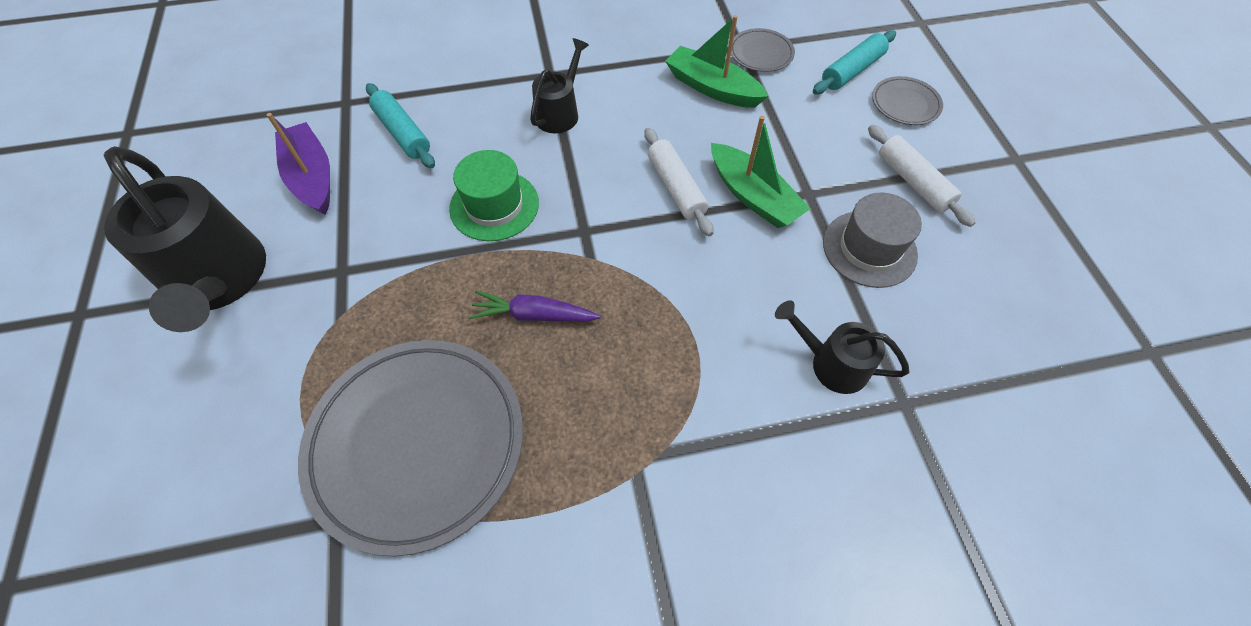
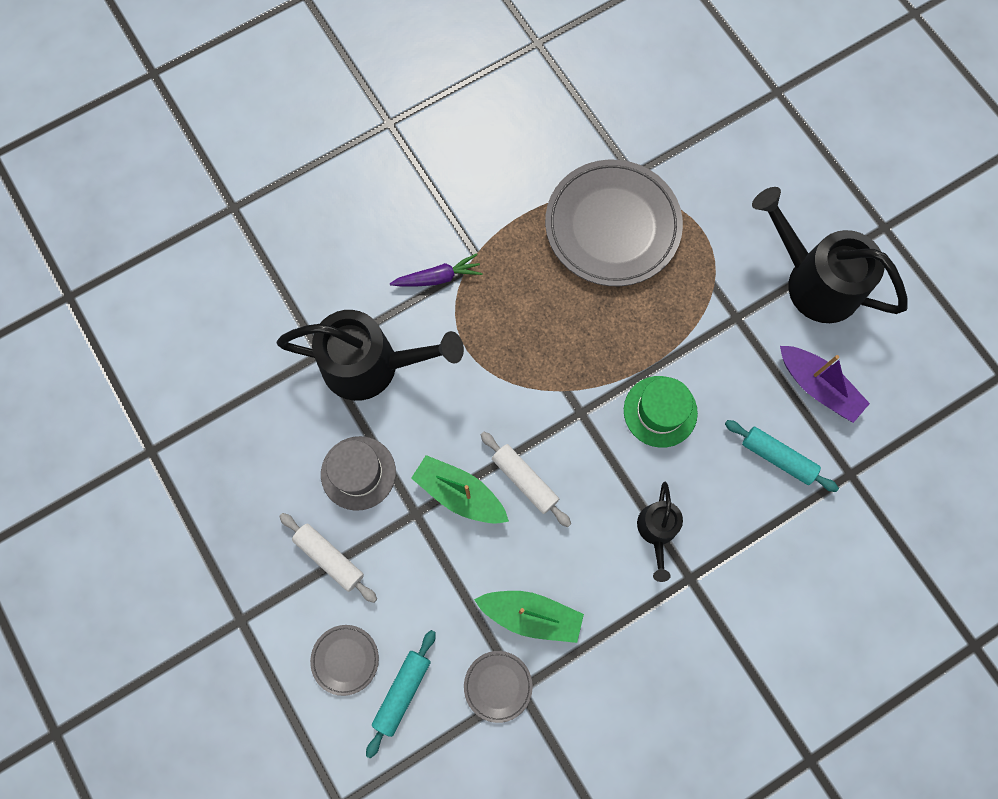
camera: 160 degrees right, 15 degrees up
(534, 315) = (584, 331): purple carrot -> purple carrot (438, 278)
(830, 363) = (372, 365): black watering can -> black watering can, size x1.91

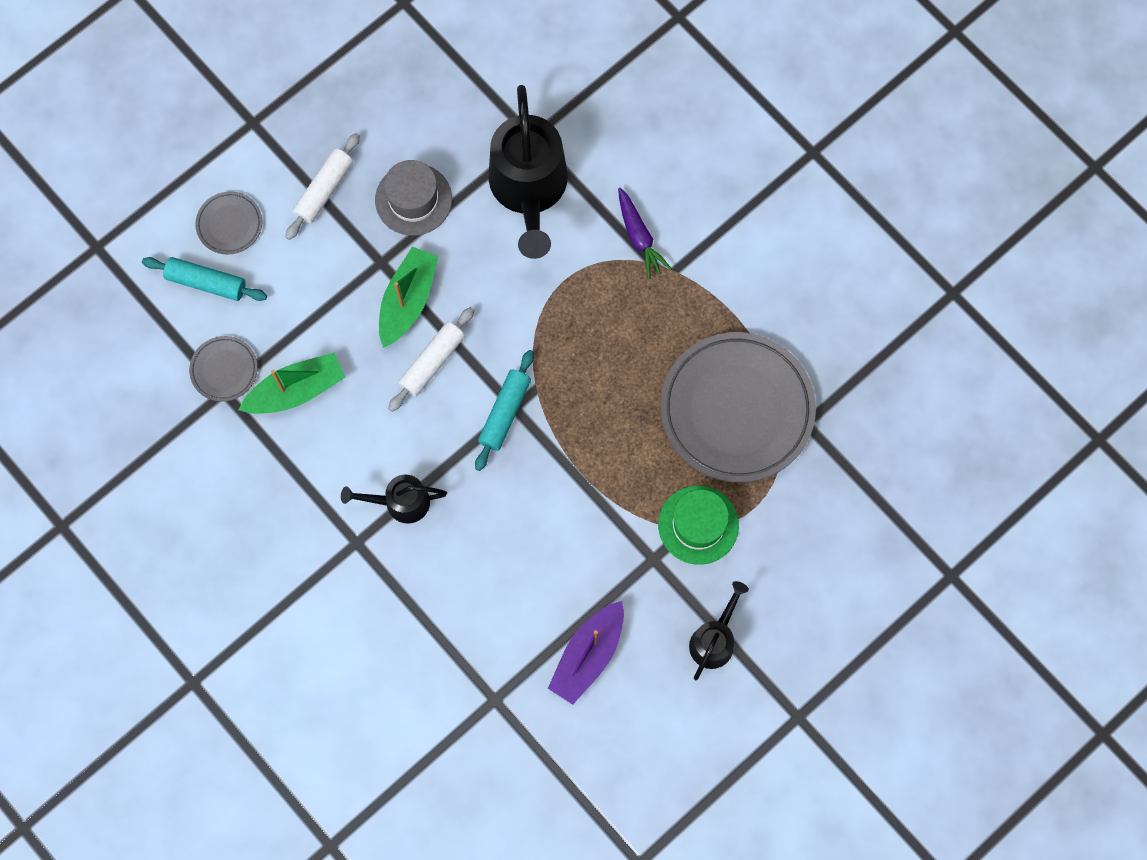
camera: 80 degrees right, 0 degrees up
(531, 615) = (296, 390): green boat -> green boat turned 120 degrees counterclockwise
(660, 411) = (530, 489): green hat -> green hat (698, 525)
(777, 457) = (500, 619): turquoise rolling pin -> turquoise rolling pin (505, 413)
(813, 280) = (714, 639): black watering can -> black watering can, size x0.52

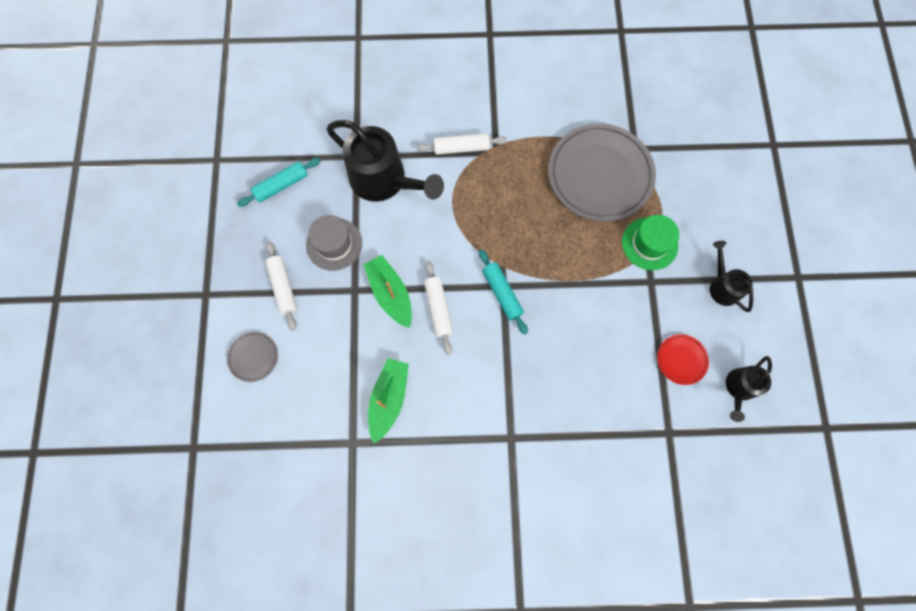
camera: 50 degrees left, 0 degrees up
(206, 282) = (276, 399): turquoise rolling pin -> turquoise rolling pin (281, 185)
(224, 370) = (339, 432): grey plate -> none
(400, 502) = (507, 393): black watering can -> black watering can (738, 389)
(588, 655) = (681, 360): purple boat -> red plate
(639, 237) = (461, 148): purple carrot -> white rolling pin

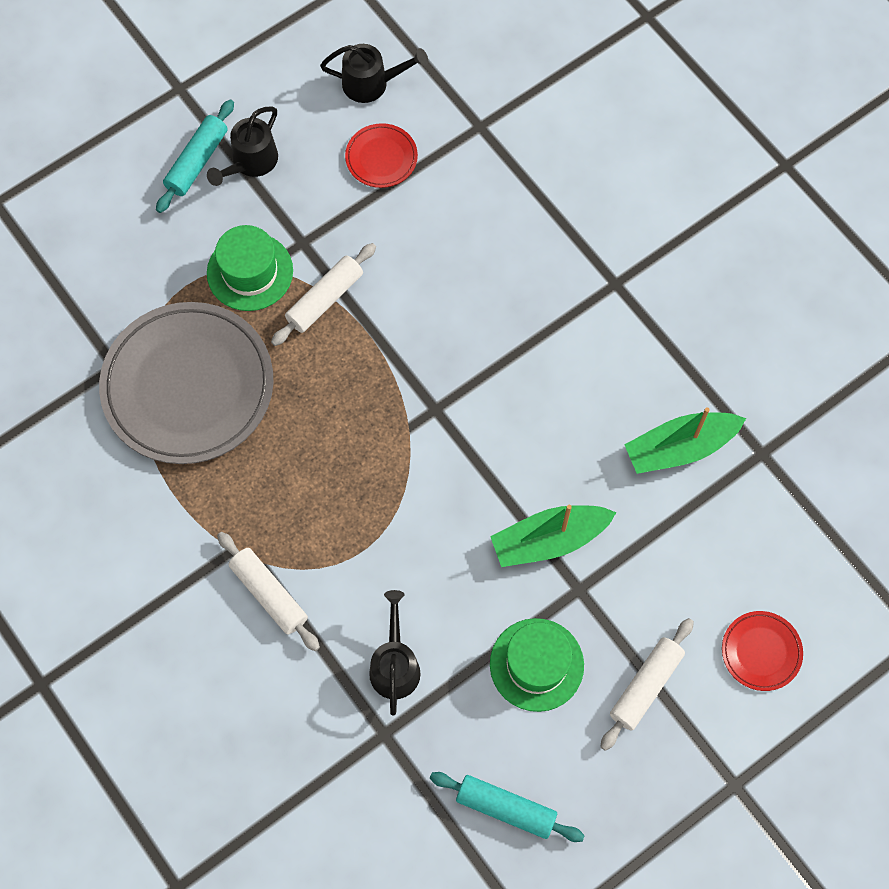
camera: 125 degrees left, 5 degrees down
(253, 357) = (761, 652): grey plate -> red plate
(334, 244) = (536, 664): grey hat -> green hat
(385, 181) = (395, 664): black watering can -> black watering can, size x0.52
(390, 293) = (549, 540): green boat -> green boat turned 45 degrees clockwise
(438, 309) = (524, 466): white rolling pin -> white rolling pin (325, 299)
(502, 293) = (446, 404): turquoise rolling pin -> turquoise rolling pin (197, 162)

